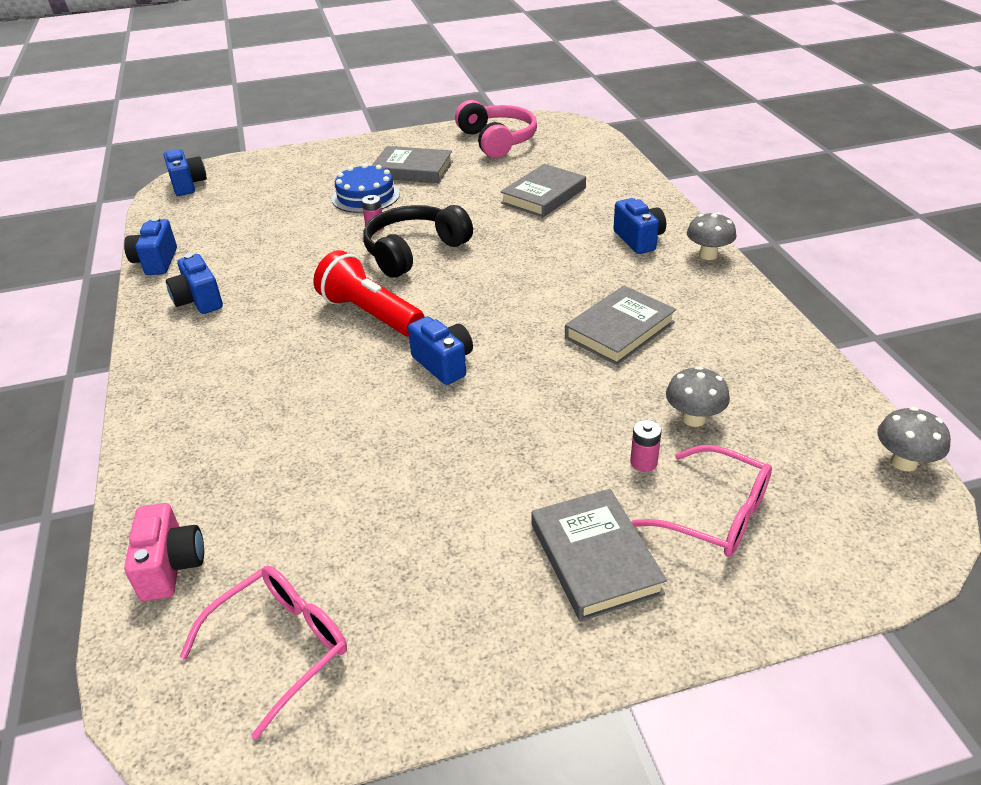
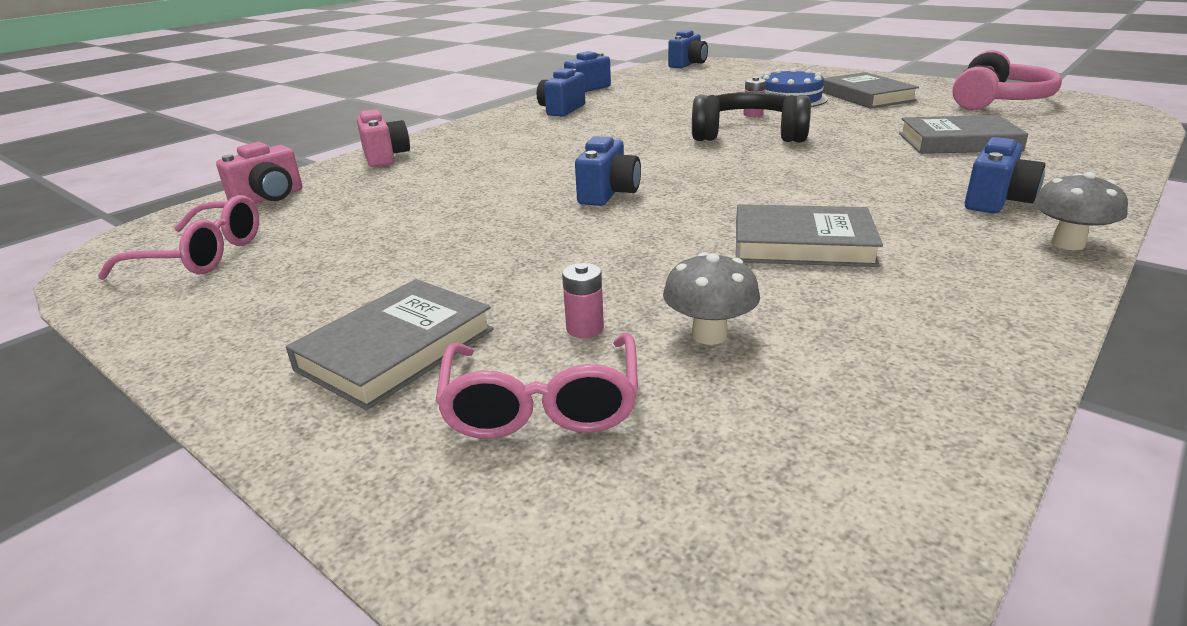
camera: 55 degrees right, 10 degrees down
(164, 452) = (385, 157): none -> pink camera
(370, 314) = (633, 151): red flashlight -> none
(904, 462) = (882, 564): grey mushroom -> none

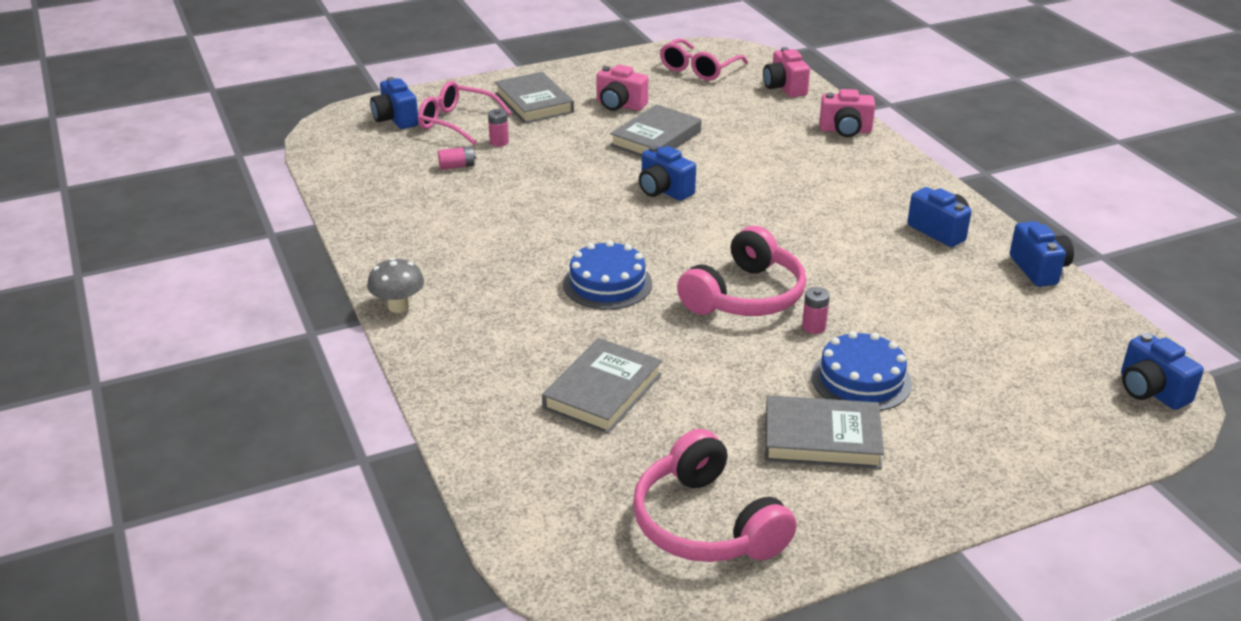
camera: 115 degrees right, 5 degrees up
(371, 275) = (620, 105): none -> pink camera
(709, 335) = (457, 166): grey mushroom -> pink battery
(749, 135) = (745, 295): black headphones -> pink headphones
(802, 244) = (508, 224): grey book -> grey book (656, 138)
(822, 174) = (607, 283): none -> blue cake
(996, 201) = (476, 323): blue camera -> blue camera (396, 119)

